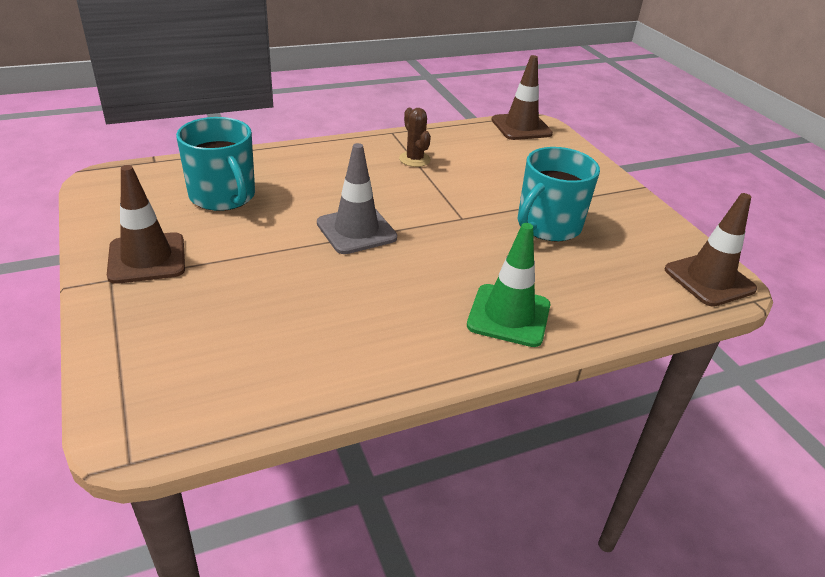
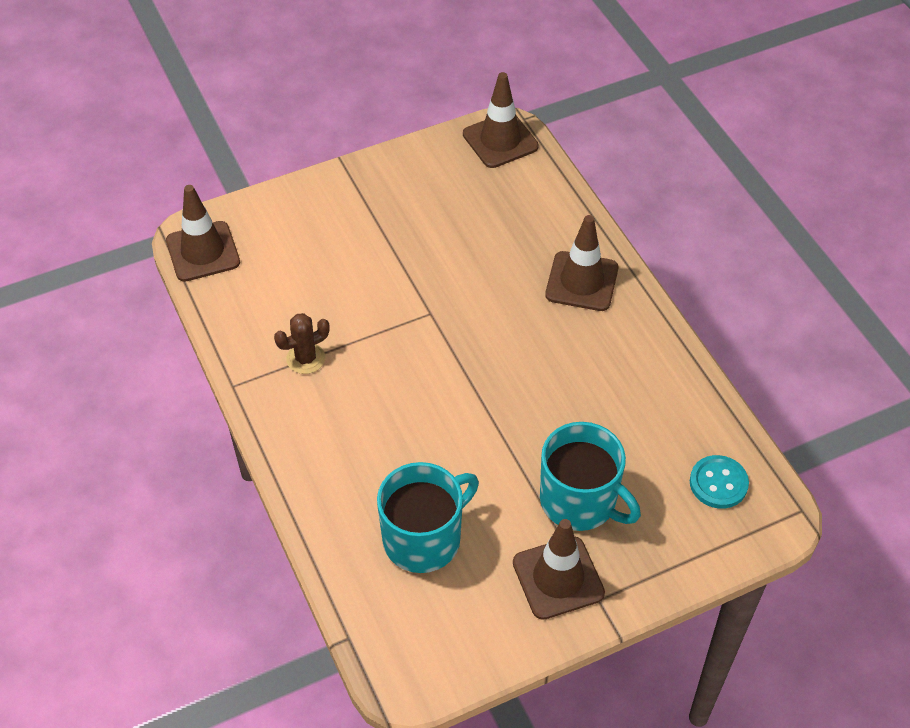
camera: 90 degrees left, 15 degrees up
(202, 386) = (718, 483): none -> turquoise button
(356, 230) = (471, 402): grey traffic cone -> none
(509, 315) = (581, 281): green traffic cone -> brown traffic cone
(547, 225) = (432, 244): turquoise mug -> turquoise mug (580, 501)

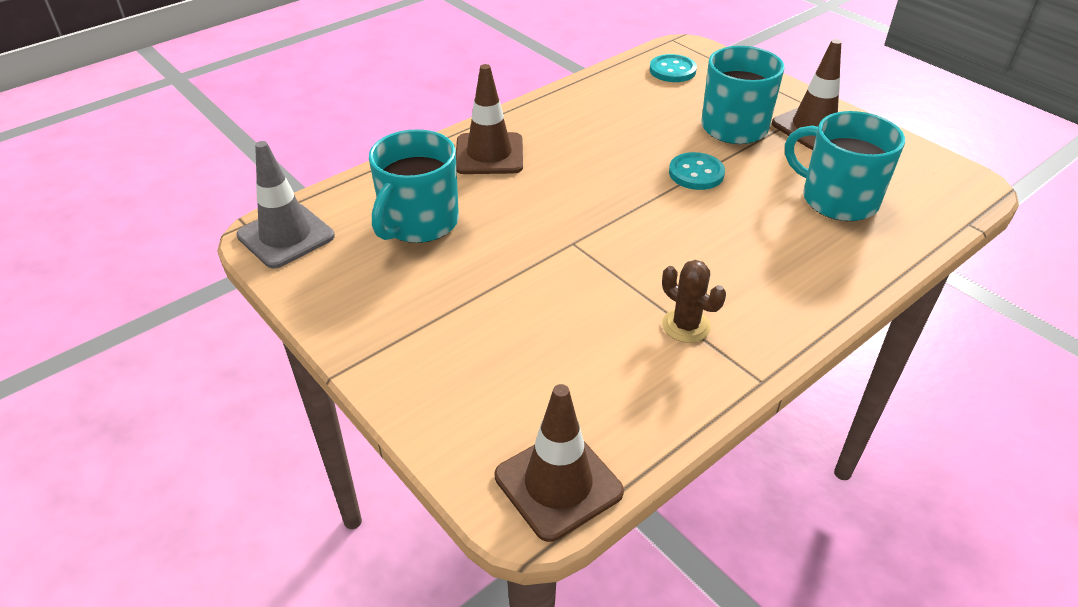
camera: 105 degrees left, 10 degrees down
(491, 219) = (419, 222): none -> turquoise mug
(500, 140) = (286, 236): brown traffic cone -> grey traffic cone
(503, 434) = (696, 173): none -> turquoise button

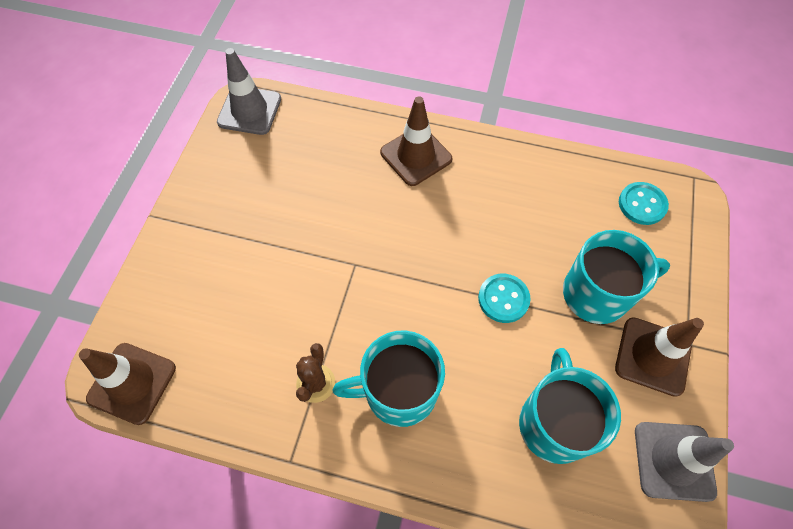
camera: 55 degrees right, 20 degrees up
(419, 222) = (311, 166): turquoise mug -> turquoise mug (399, 391)
(909, 159) = (674, 461): none -> grey traffic cone

